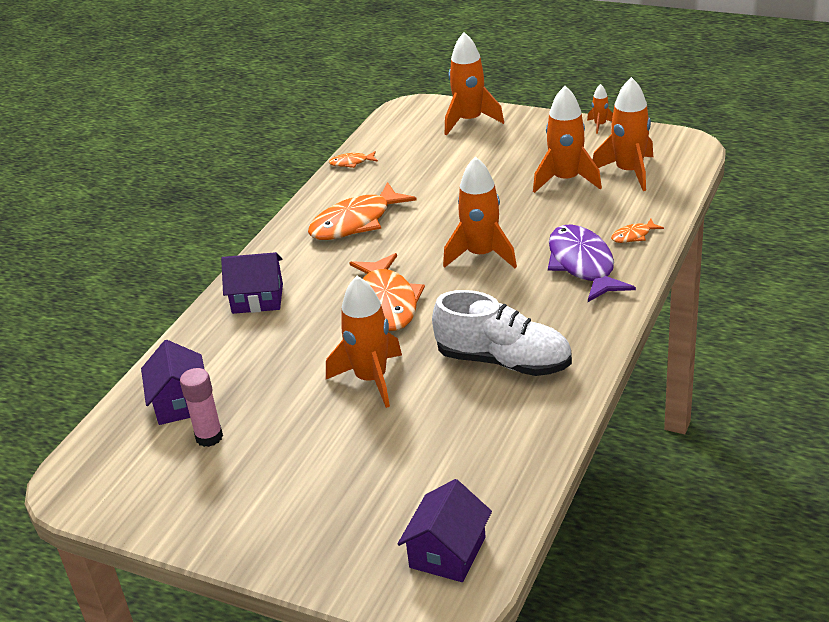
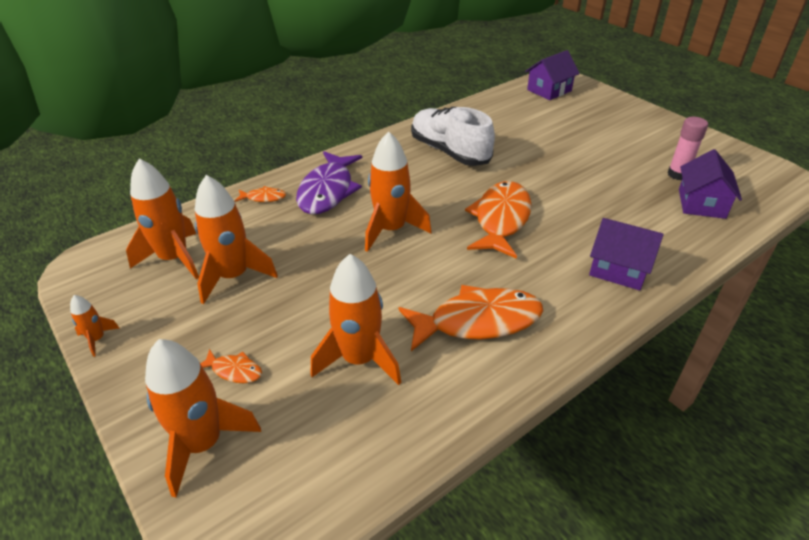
camera: 155 degrees left, 5 degrees up
(351, 163) = (422, 439): orange fish -> orange fish (234, 370)
(371, 379) = (546, 171): orange rocket -> orange rocket (359, 359)

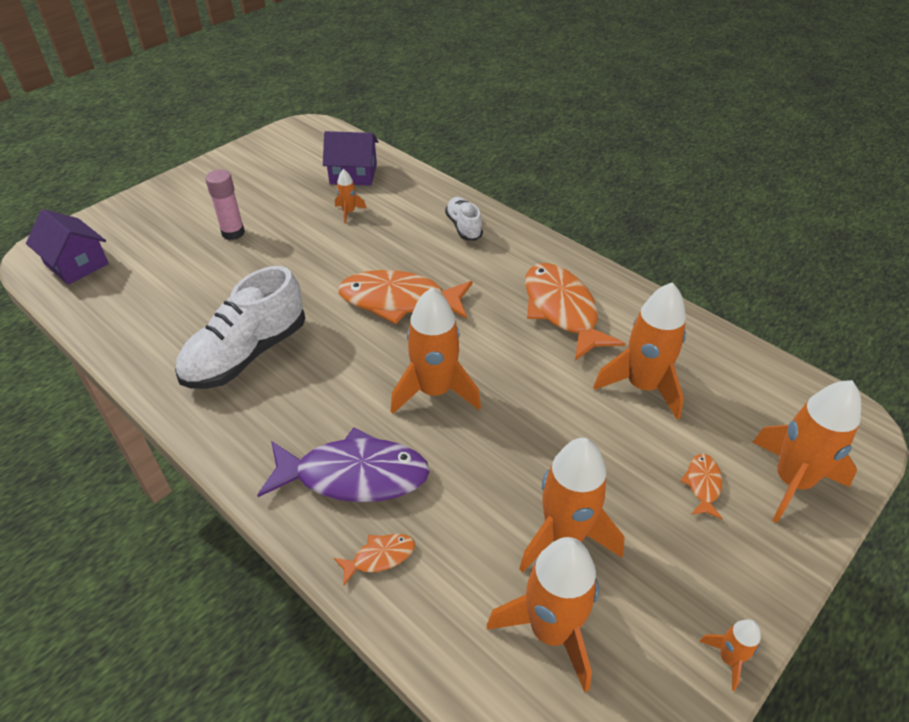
camera: 100 degrees left, 5 degrees up
(264, 198) = (379, 557): orange fish -> orange fish turned 75 degrees clockwise
(619, 269) = (463, 227): purple house -> white shoe
(632, 198) = (348, 212): none -> orange rocket
(678, 174) = (302, 182): pink glue stick -> pink glue stick (233, 233)

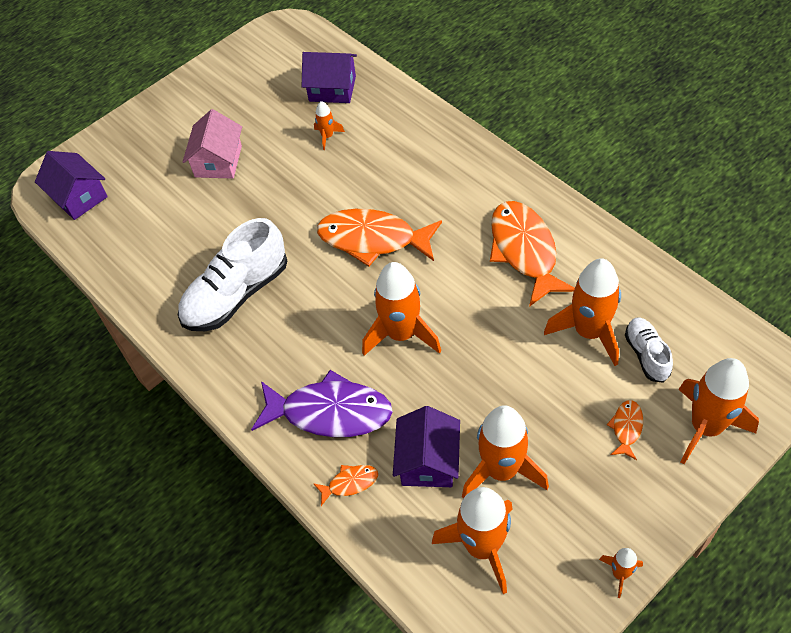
camera: 10 degrees right, 10 degrees up
(233, 233) = (218, 161): pink glue stick -> pink house
(463, 227) = (438, 154): white shoe -> white shoe (646, 354)
(474, 528) = (428, 461): none -> purple house

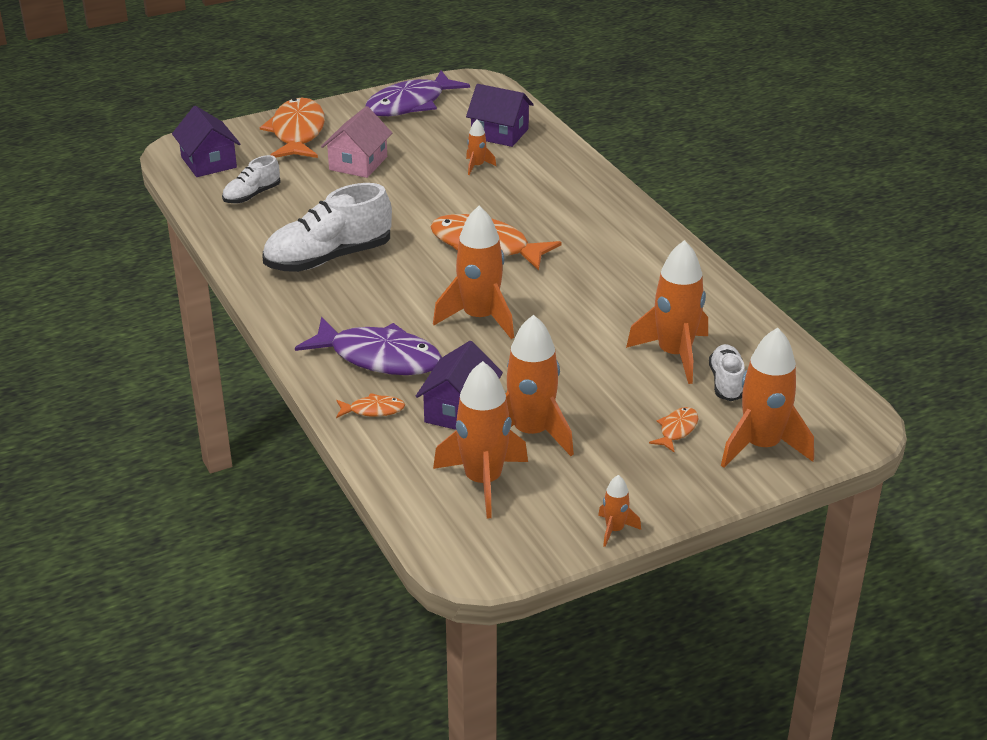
camera: 10 degrees right, 20 degrees down
(135, 230) = (252, 195): none -> white shoe
(238, 71) = (410, 104): none -> purple fish
(524, 251) = (637, 284): orange fish -> orange fish (297, 133)

